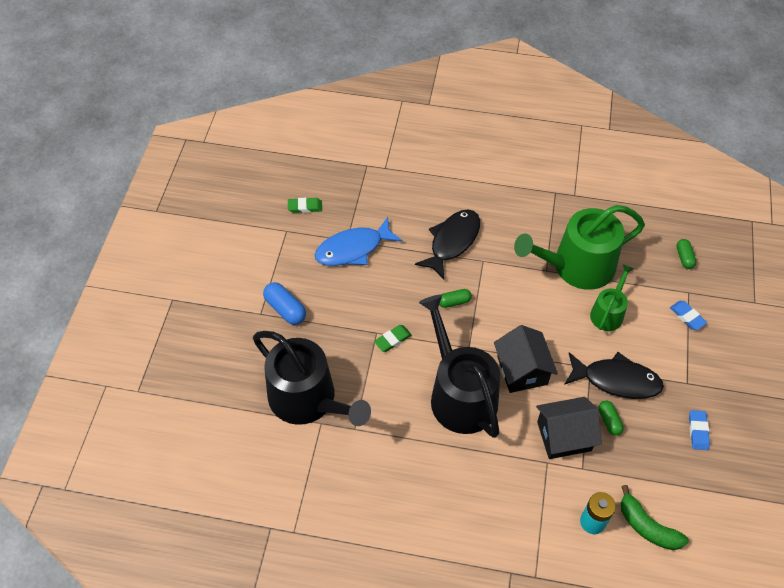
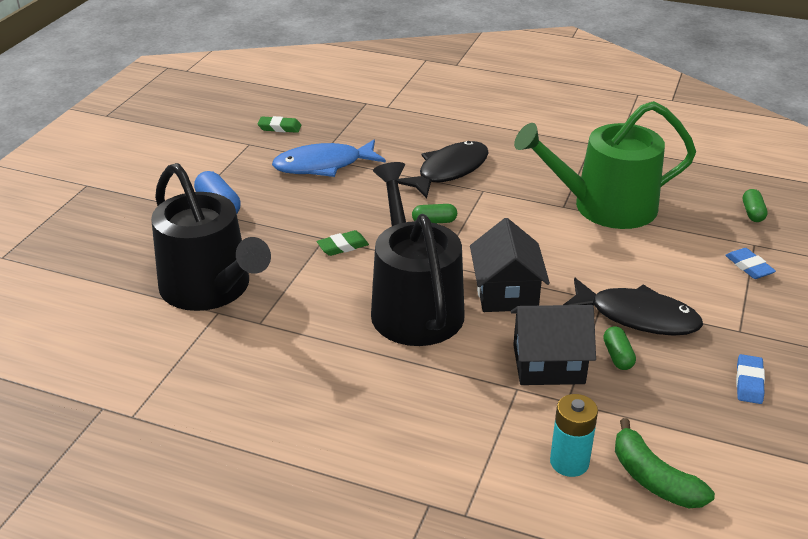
camera: 10 degrees right, 20 degrees down
(608, 313) = (638, 252): green watering can -> none

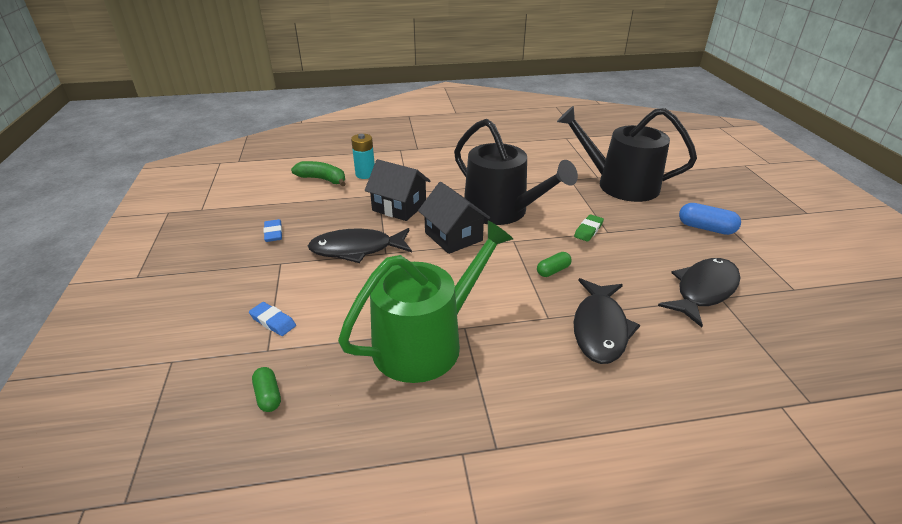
camera: 150 degrees right, 0 degrees up
(279, 127) = (810, 319): green eraser -> none
(323, 165) = (703, 290): blue fish -> black fish
(548, 364) = (399, 207): black house -> black house turned 60 degrees clockwise
(618, 356) = (360, 223): green capsule -> none

